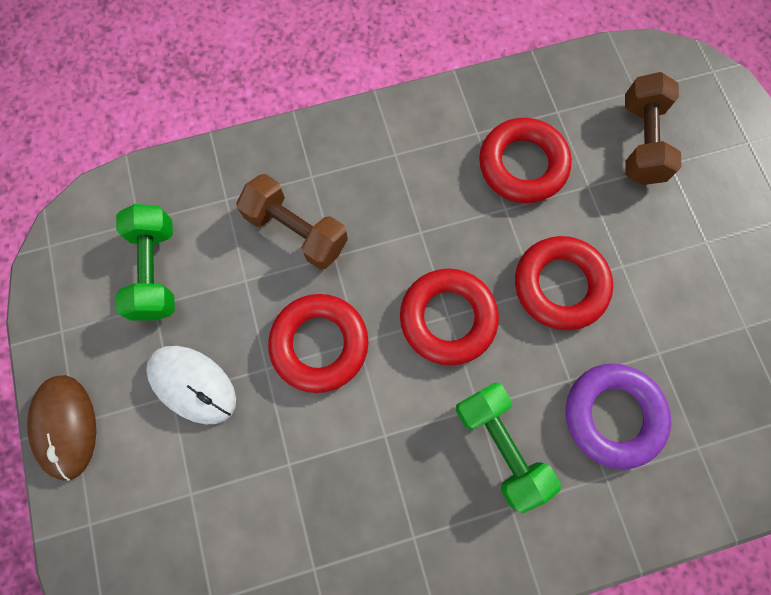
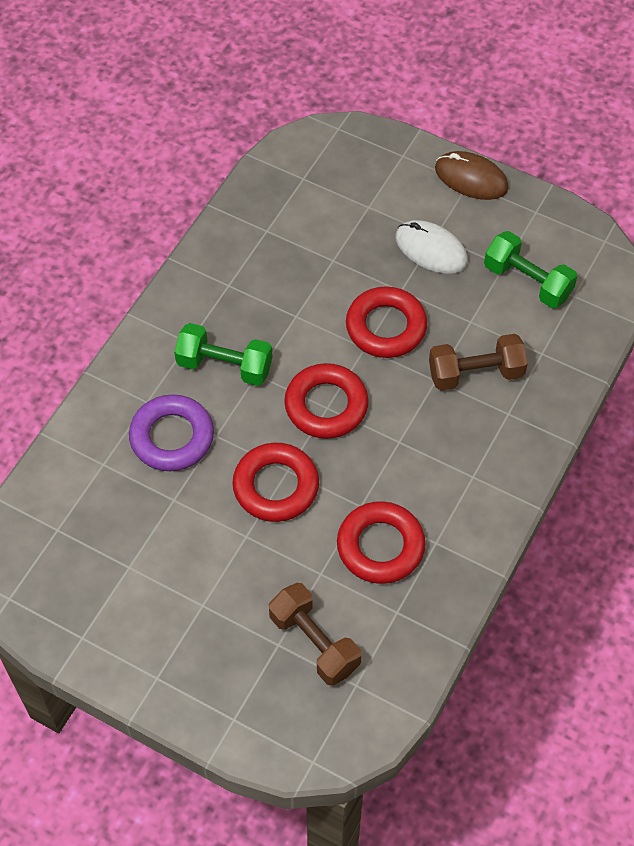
camera: 135 degrees right, 15 degrees down
(192, 384) = (431, 249): white mouse -> white mouse turned 45 degrees clockwise

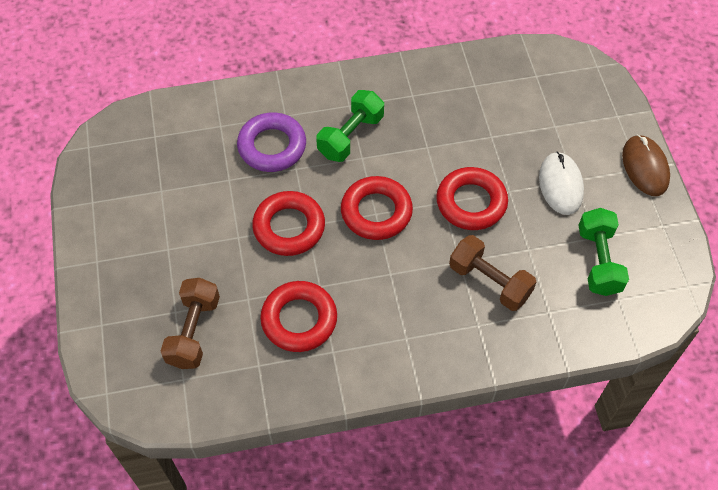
camera: 50 degrees right, 0 degrees up
(224, 366) = (350, 136): green dumbbell -> green dumbbell turned 60 degrees clockwise

